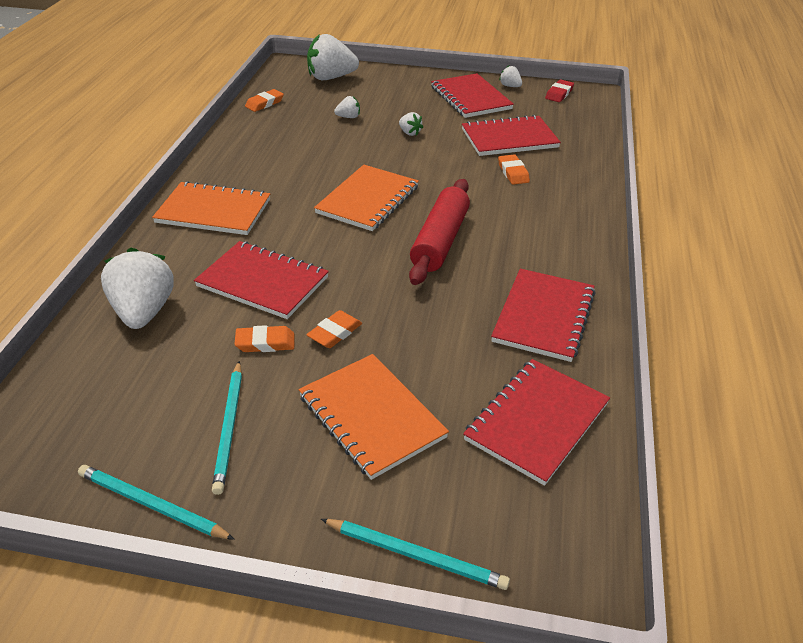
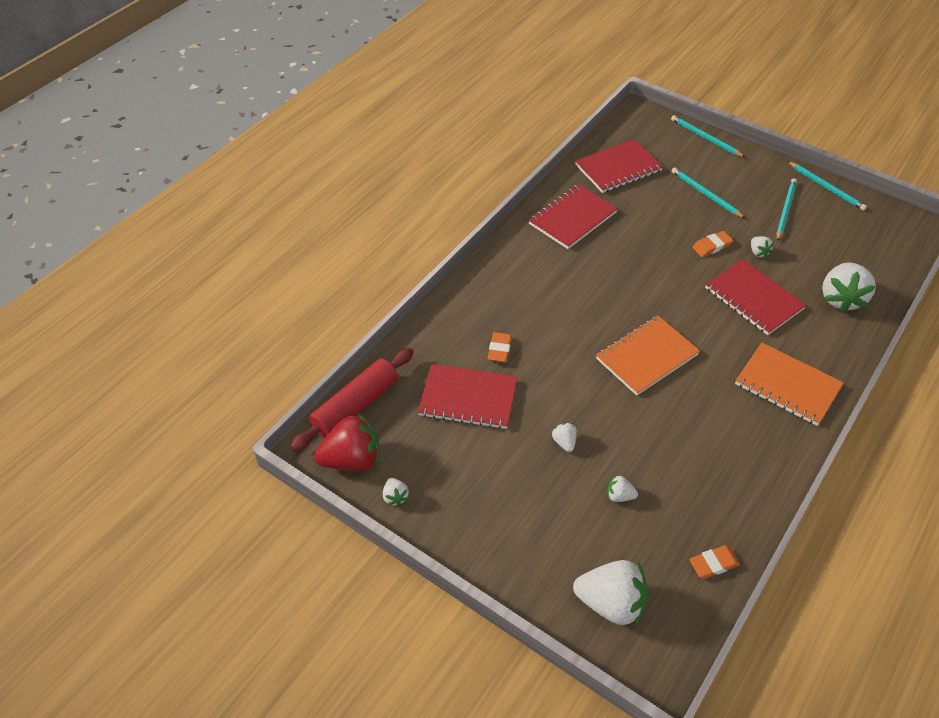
camera: 155 degrees left, 10 degrees up
(265, 343) = (758, 252): orange eraser -> white strawberry
(371, 417) = (705, 194): orange notebook -> turquoise pencil
(440, 241) = (607, 295): red rolling pin -> red rolling pin (356, 406)
(470, 98) = (459, 487): red notebook -> none
(559, 94) = (352, 460): red eraser -> red strawberry

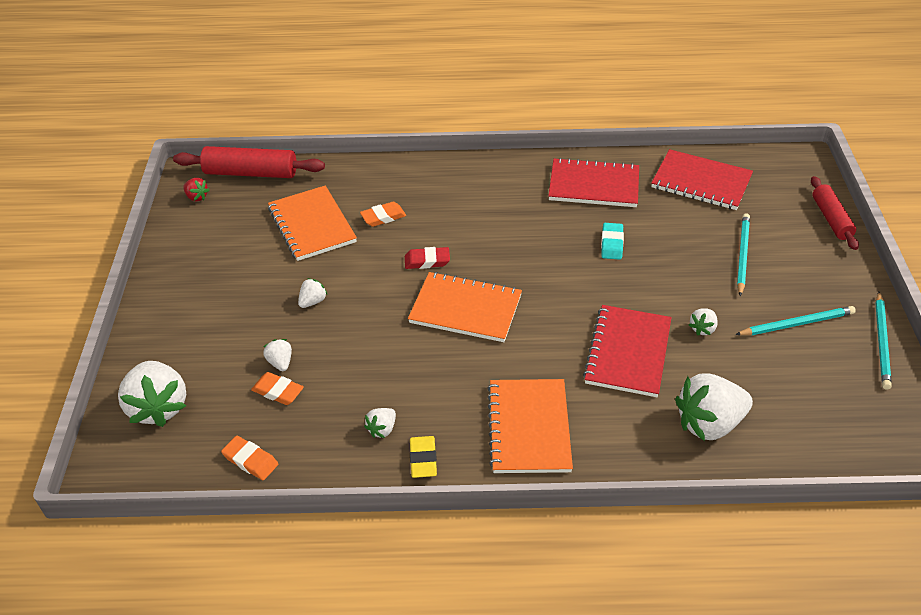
camera: 55 degrees right, 5 degrees down
(352, 460) = (197, 197): red strawberry -> red strawberry, size x0.46
(395, 497) = (178, 235): white strawberry -> white strawberry (382, 429)
(468, 398) = (312, 225): red notebook -> orange notebook
(575, 350) = (427, 261): none -> red eraser
(642, 245) = (612, 244): none -> turquoise eraser
(705, 138) = (831, 219): turquoise pencil -> red rolling pin
(712, 246) = (669, 291): orange eraser -> orange eraser (278, 391)
(779, 457) = (423, 459): none -> yellow eraser

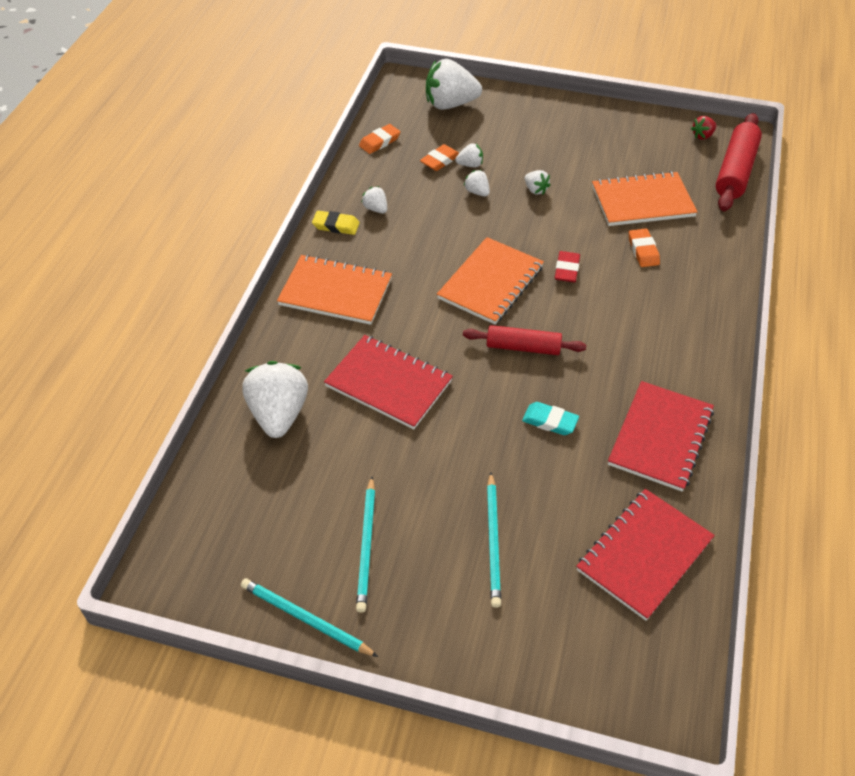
camera: 105 degrees right, 5 degrees up
(702, 329) = (394, 455): white strawberry -> white strawberry (477, 192)
(742, 255) = (493, 541): turquoise pencil -> turquoise pencil turned 60 degrees clockwise
(831, 219) = (531, 680): red rolling pin -> red rolling pin (523, 347)

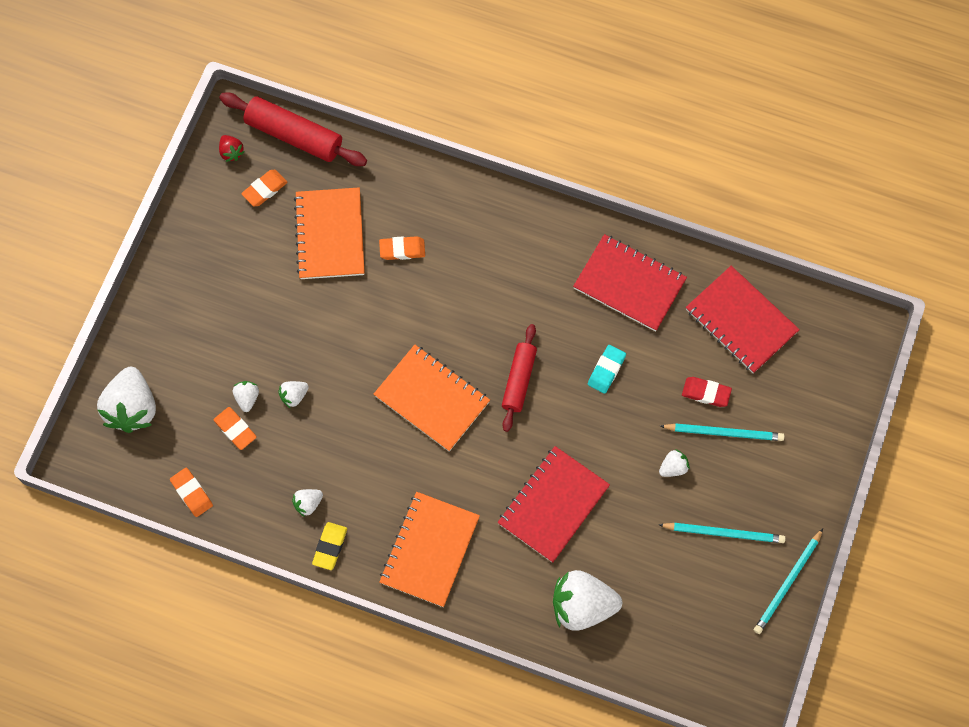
camera: 85 degrees left, 20 degrees up
(535, 190) = (298, 336): white strawberry -> white strawberry (673, 467)
(567, 269) = (421, 325): red eraser -> red eraser (706, 393)
(673, 158) = (265, 189): none -> orange eraser

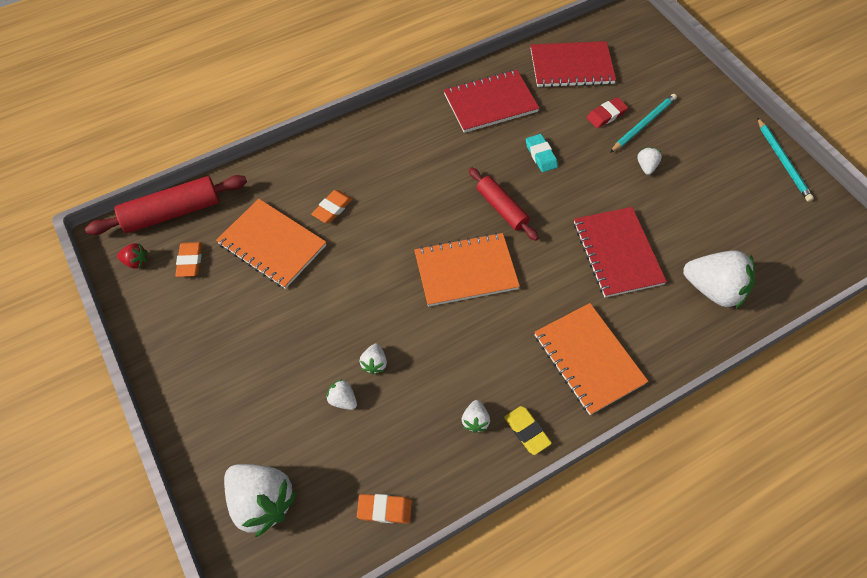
camera: 50 degrees left, 10 degrees down
(235, 429) = (361, 429): orange eraser -> none
(582, 606) = (713, 289): white strawberry -> white strawberry turned 105 degrees counterclockwise
(724, 533) = (718, 171): turquoise pencil -> none

